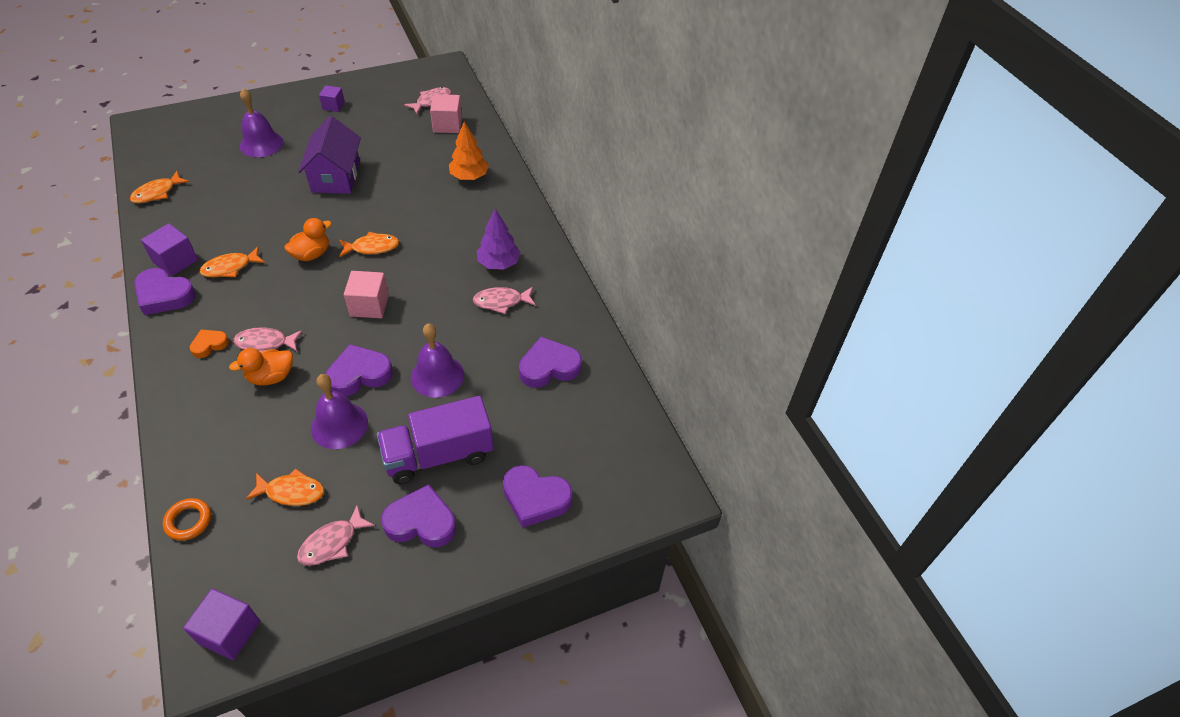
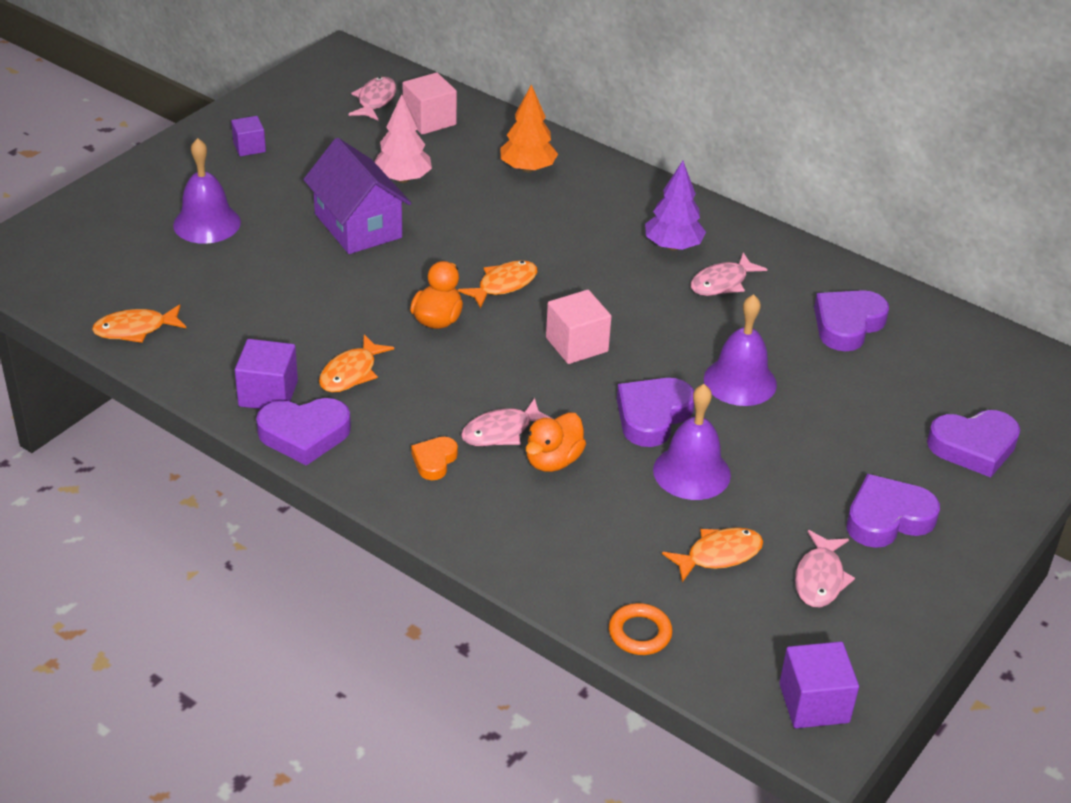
camera: 30 degrees left, 10 degrees down
(157, 193) = (135, 329): orange fish -> orange fish turned 60 degrees clockwise
(392, 156) = (403, 179): none -> pink tree
(438, 455) = (832, 452): purple truck -> none

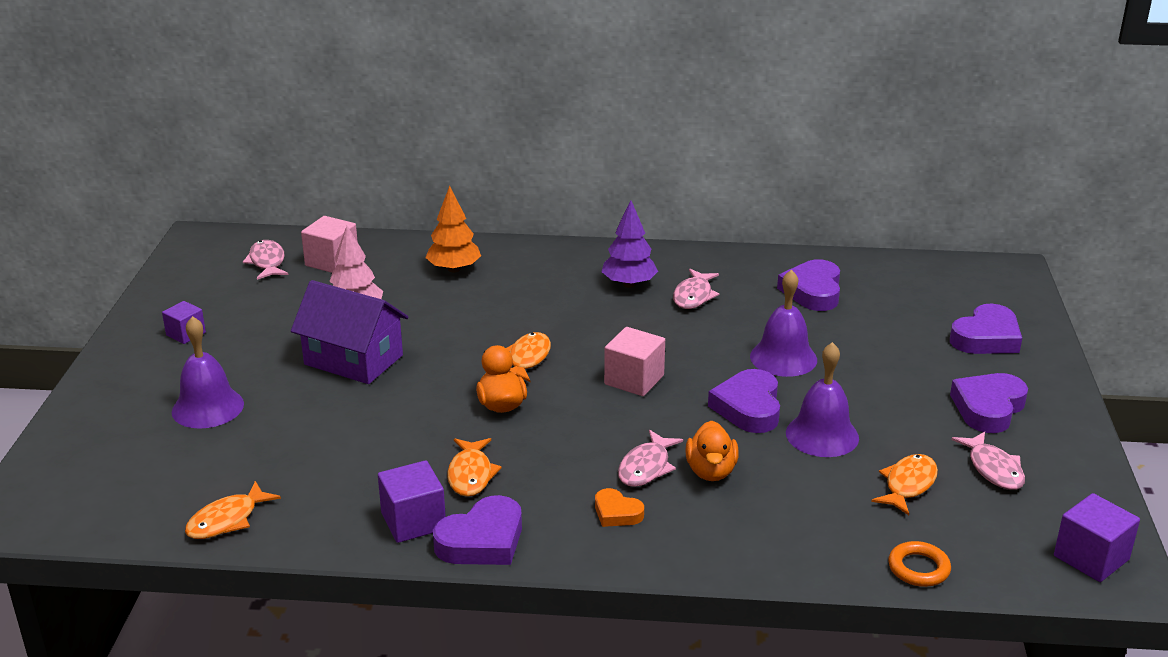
camera: 30 degrees left, 10 degrees down
(434, 461) = (617, 513): orange heart -> orange heart turned 45 degrees counterclockwise

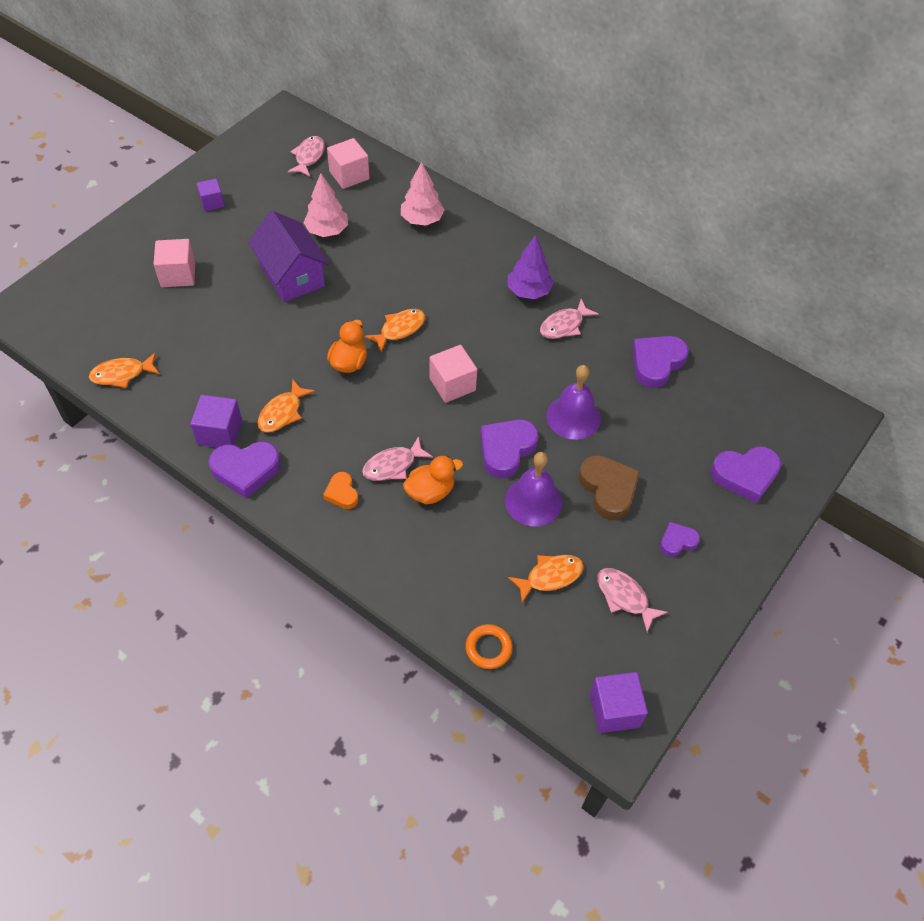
camera: 30 degrees right, 25 degrees up
(207, 407) = (178, 274): purple bell -> pink cube
(454, 269) = (422, 220): orange tree -> pink tree
(711, 471) = (430, 492): orange duck -> orange duck turned 150 degrees counterclockwise
(881, 397) = (608, 489): none -> brown heart
(988, 408) = (677, 541): purple heart -> purple heart, size x0.57
(993, 469) = (624, 597): pink fish -> pink fish turned 120 degrees clockwise

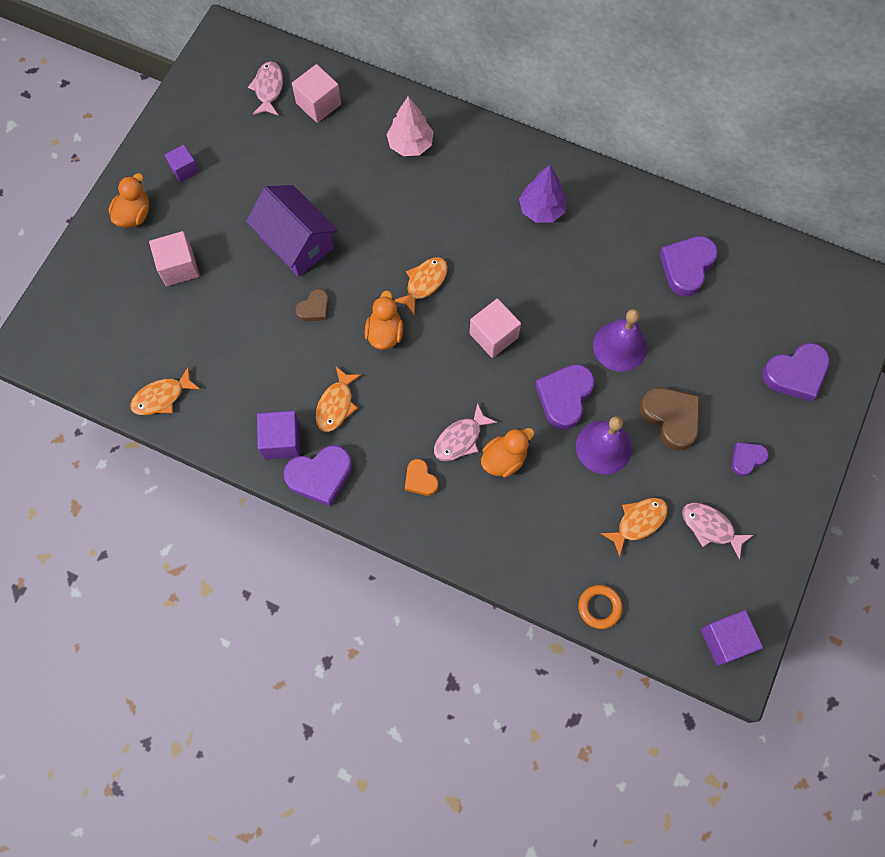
camera: 10 degrees left, 15 degrees up
(154, 228) = (134, 214): none -> orange duck
(289, 330) = (314, 308): none -> brown heart
(327, 231) = (316, 179): pink tree -> none
(564, 325) = (586, 242): pink fish -> none

